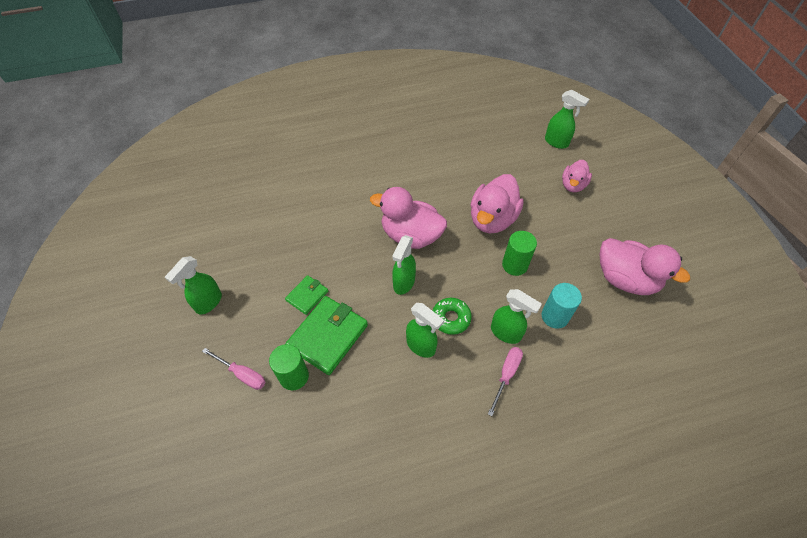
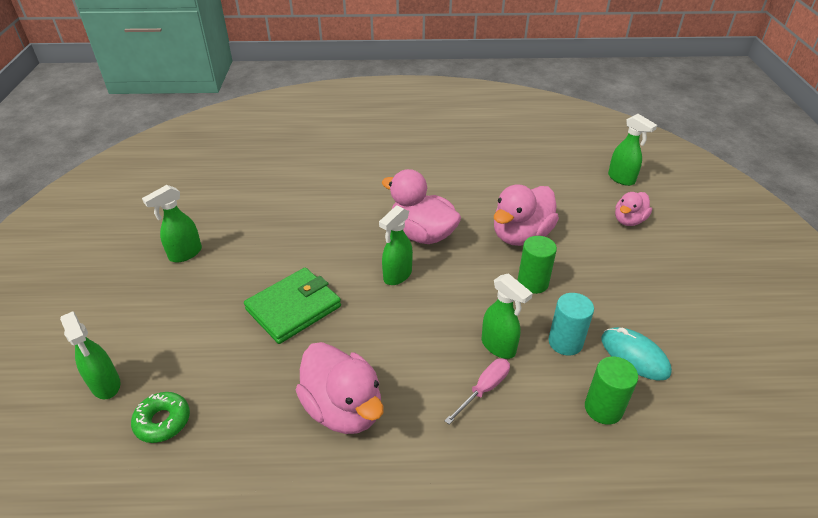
camera: 15 degrees right, 15 degrees down
(242, 374) = (188, 323): pink screwdriver -> none
(294, 376) = (241, 337): green cylinder -> green cylinder (603, 408)
(307, 296) = (287, 267): green wallet -> none
(421, 346) = (393, 339): green spray bottle -> green spray bottle (106, 385)
(451, 318) = (438, 319): green donut -> green donut (163, 421)
(608, 316) = (634, 356): none -> turquoise mouse
(625, 279) = (668, 322): pink duck -> pink duck (343, 408)

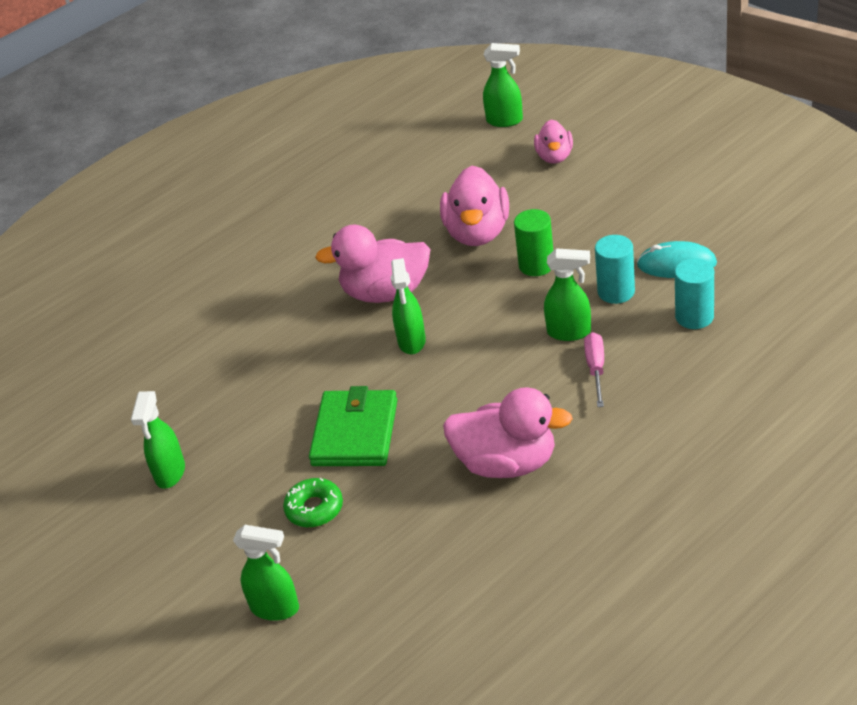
camera: 35 degrees left, 0 degrees up
(163, 421) = (371, 586): green donut -> green donut (314, 509)
(603, 408) = (694, 317): green cylinder -> turquoise cylinder

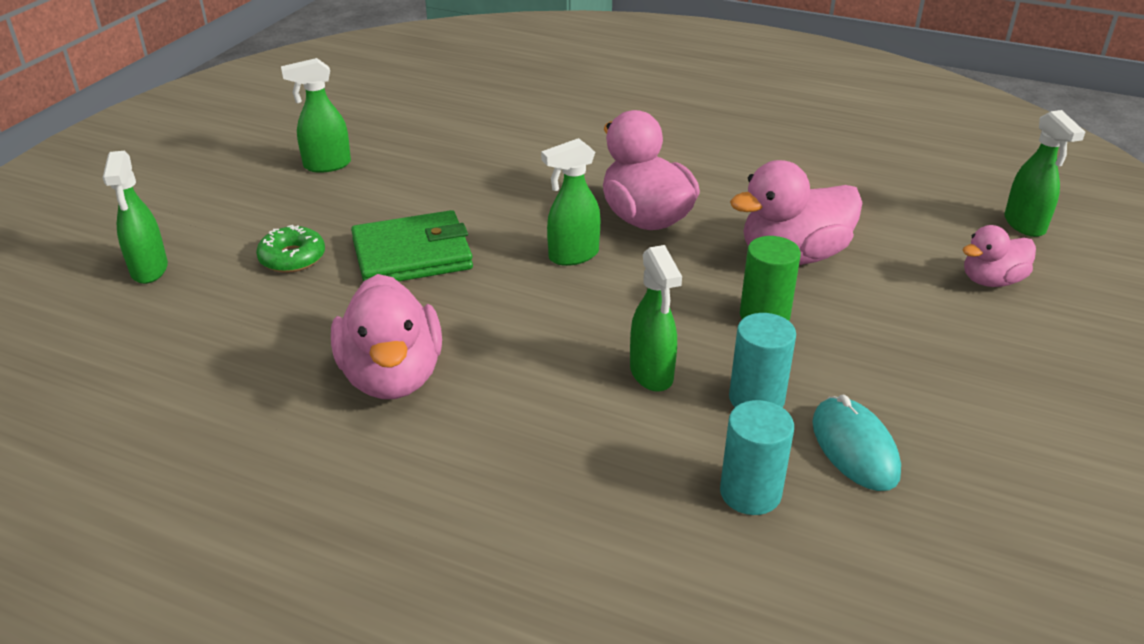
camera: 60 degrees right, 5 degrees down
(596, 369) = (591, 415): pink screwdriver -> none

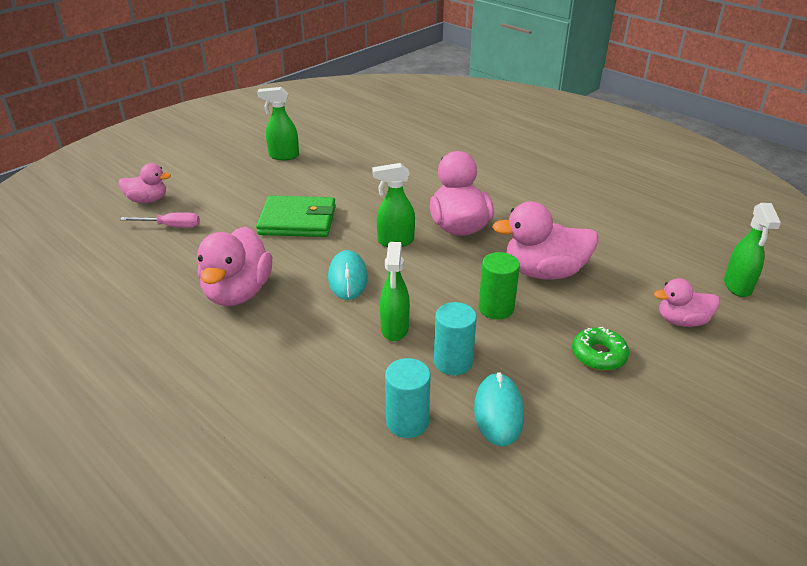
camera: 20 degrees right, 0 degrees up
(149, 270) = (147, 200): green spray bottle -> pink duck
(217, 302) = (171, 226): none -> pink screwdriver
(292, 258) = (228, 208): green donut -> green donut (598, 355)
(540, 320) = (348, 278): none -> turquoise mouse

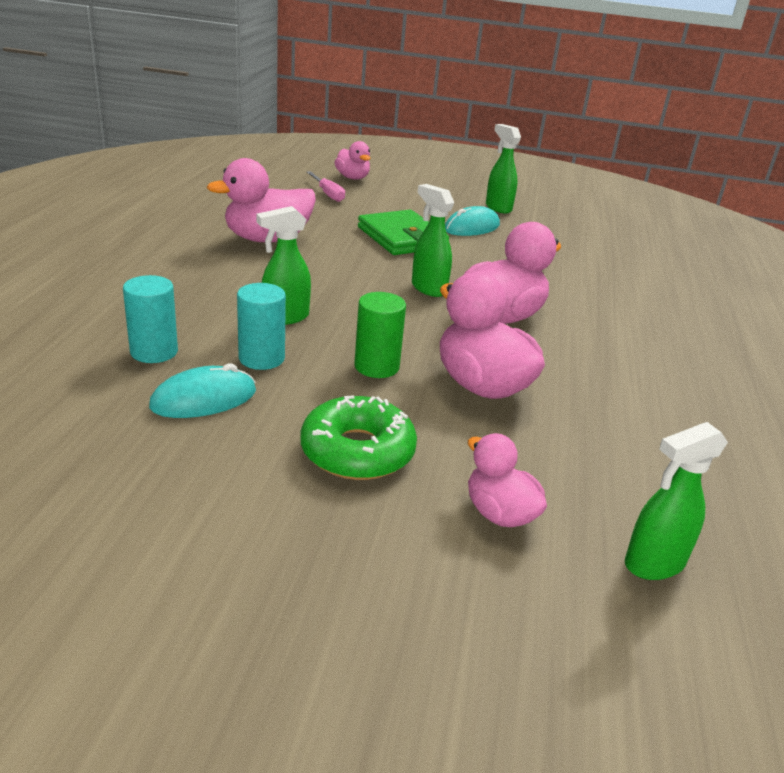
camera: 55 degrees right, 5 degrees down
(348, 278) = (340, 279): turquoise mouse -> turquoise mouse (472, 227)
(598, 355) = (357, 451): green donut -> green donut, size x1.50

